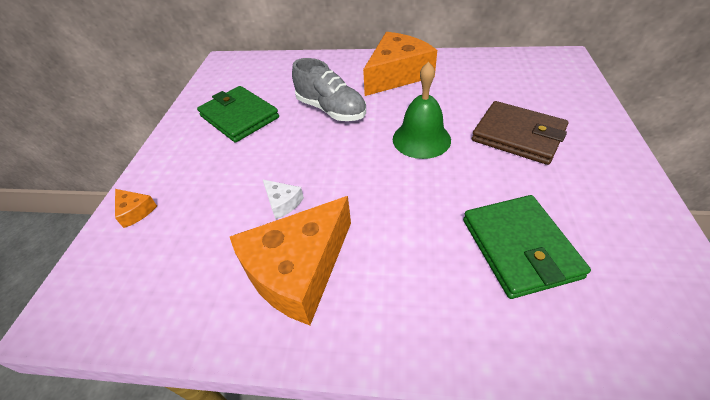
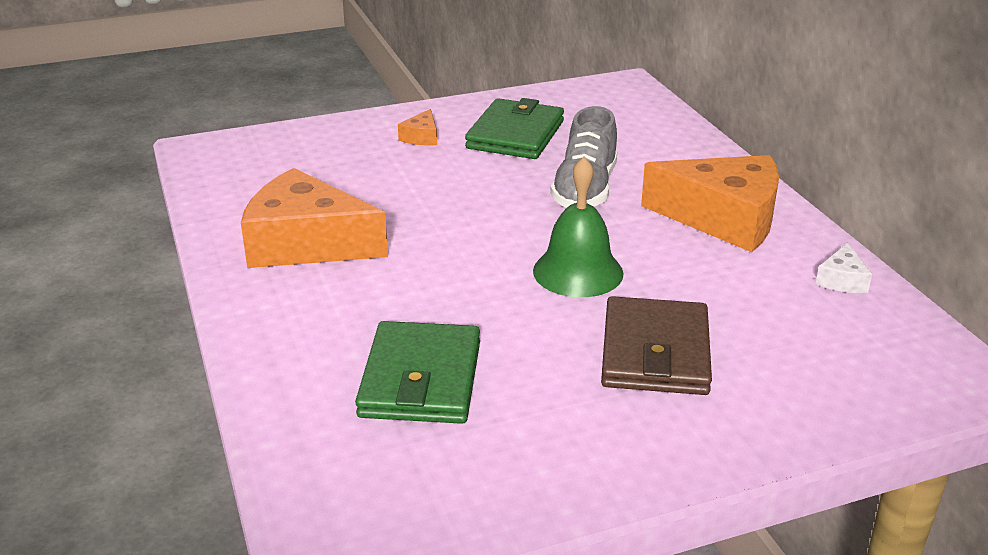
camera: 60 degrees right, 15 degrees down
(135, 211) = (327, 134): orange cheese -> orange cheese (421, 137)
(282, 203) = (391, 207): white cheese -> white cheese (842, 280)
(519, 247) = (421, 379): green wallet -> green wallet turned 45 degrees counterclockwise

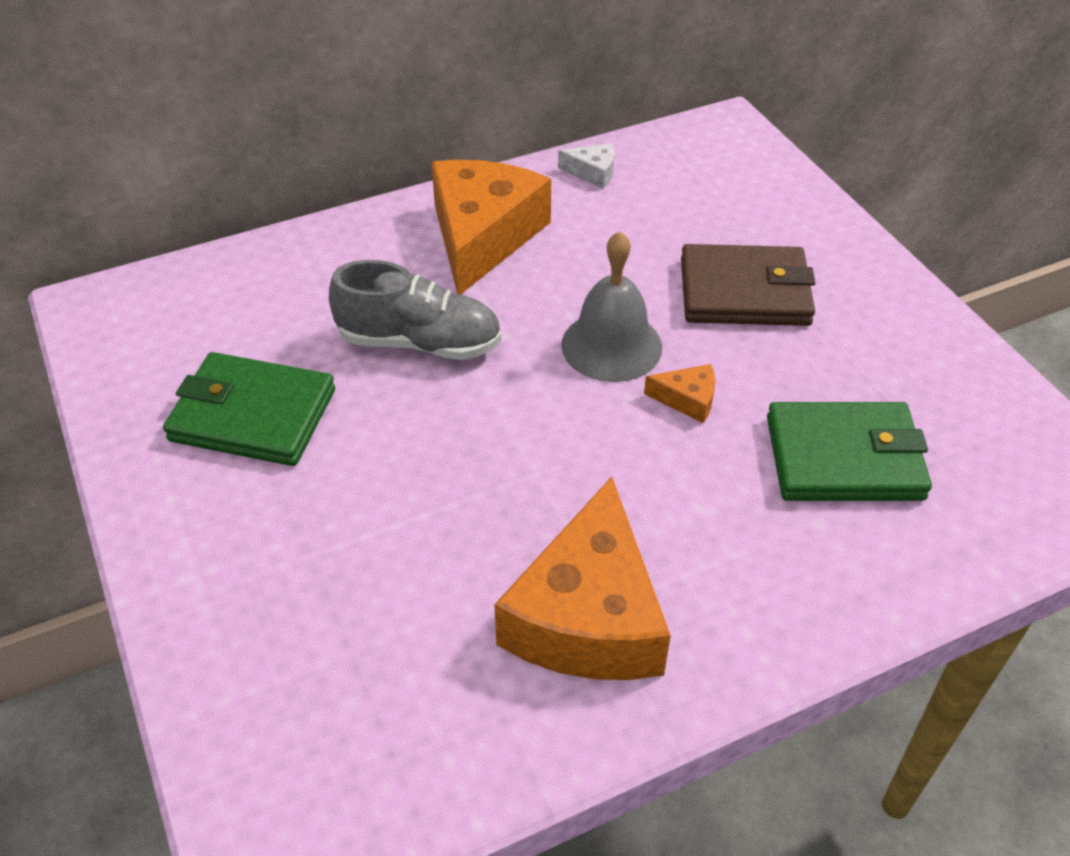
camera: 95 degrees left, 15 degrees up
(421, 137) = (250, 524): orange cheese -> orange cheese (687, 399)
(578, 272) = (611, 345): green bell -> grey bell

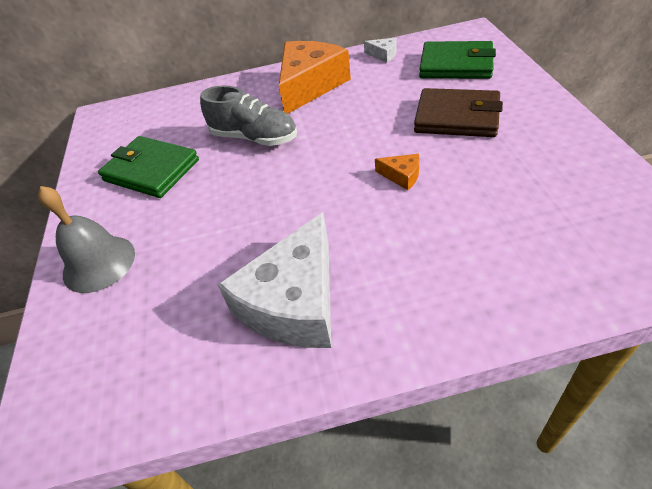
camera: 20 degrees right, 0 degrees up
(588, 616) = (294, 302): orange cheese -> white cheese
(611, 345) = (364, 144): grey bell -> grey bell (99, 263)
(844, 458) = (498, 218): green wallet -> green wallet (456, 65)

